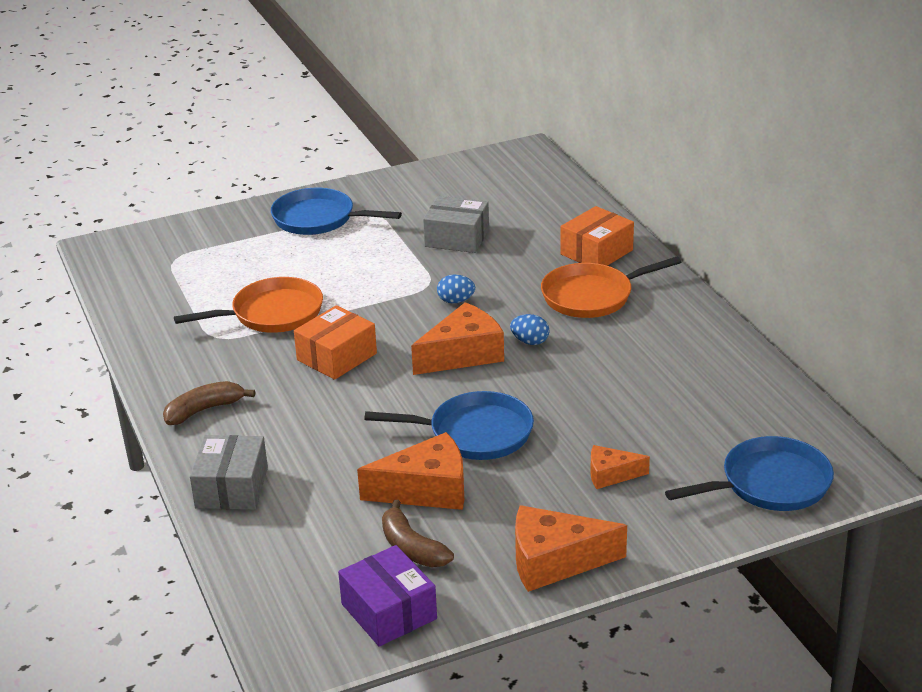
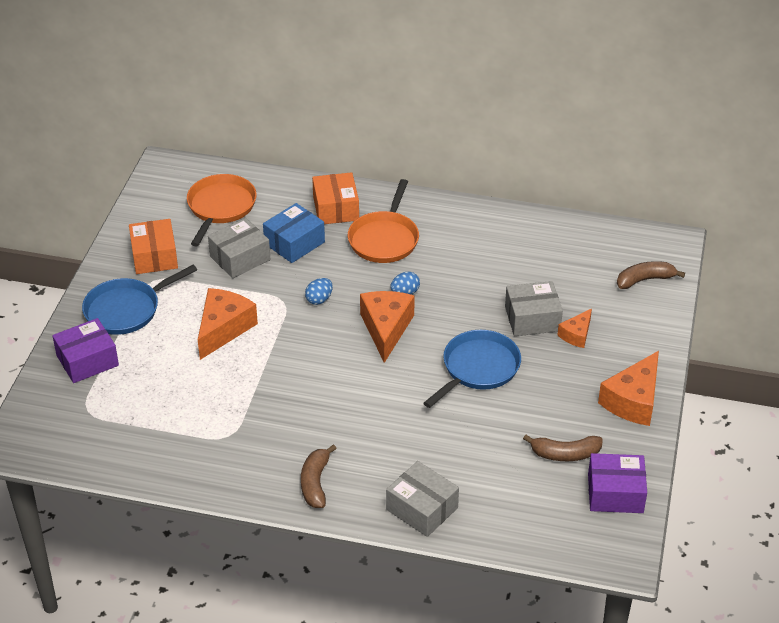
camera: 55 degrees left, 10 degrees up
(234, 231) = (87, 360): none -> purple box
(272, 314) = (230, 394): orange pan -> orange pan (220, 207)
(337, 357) = (322, 388): orange box -> orange box (154, 256)
(426, 490) = (514, 419): orange cheese -> orange cheese (223, 329)
(516, 254) = (294, 243): none -> blue box
(596, 434) = (532, 319): none -> grey box
(770, 484) = (644, 280): blue pan -> brown banana

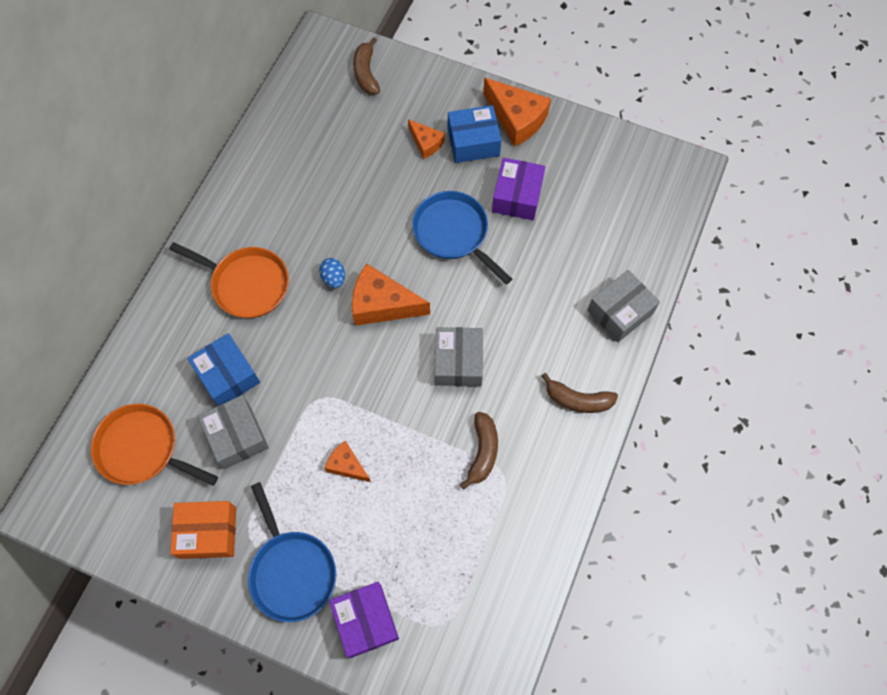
camera: 80 degrees left, 25 degrees up
(223, 329) = (347, 465): orange cheese -> orange cheese, size x0.57
(319, 299) = (324, 362): blue egg -> none
(336, 208) = (182, 325): orange box -> none
(532, 319) = (397, 174): grey box -> grey box (458, 362)
(565, 454) = (571, 185): brown banana -> brown banana (483, 452)
(591, 370) = (473, 142): none -> blue box
(615, 493) = (620, 158): purple box -> purple box (517, 196)

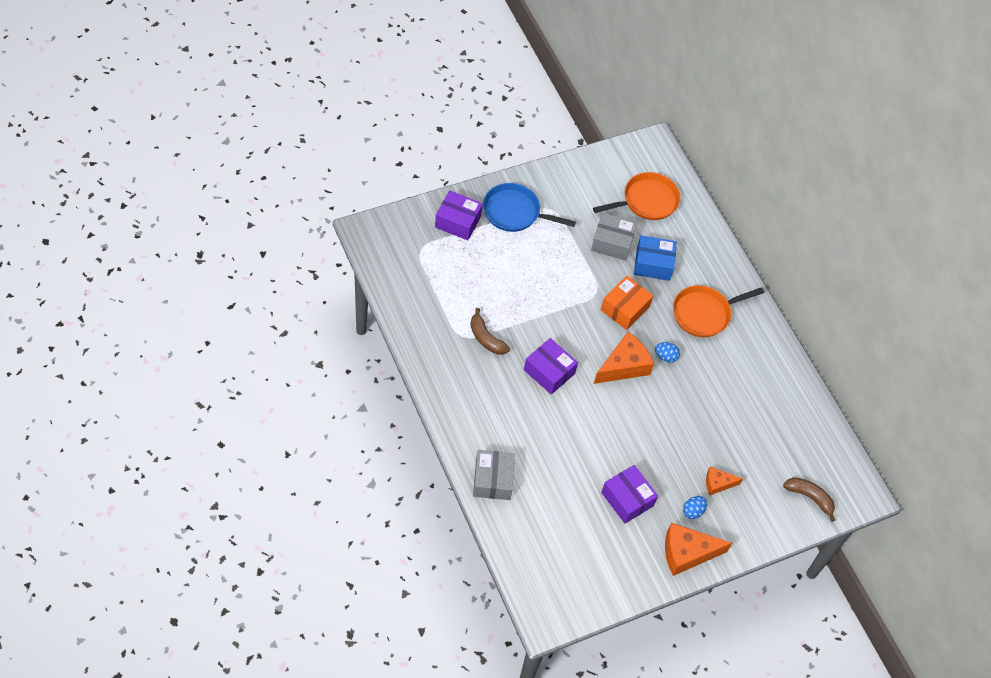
camera: 125 degrees right, 10 degrees down
(208, 532) = (571, 195): orange box -> orange box (624, 308)
(347, 465) = (544, 275): orange cheese -> none
(453, 233) = (635, 441): blue pan -> none
(458, 362) = (549, 372): grey box -> purple box
(473, 142) = (693, 511): blue box -> blue egg
(578, 400) = (465, 408): brown banana -> none

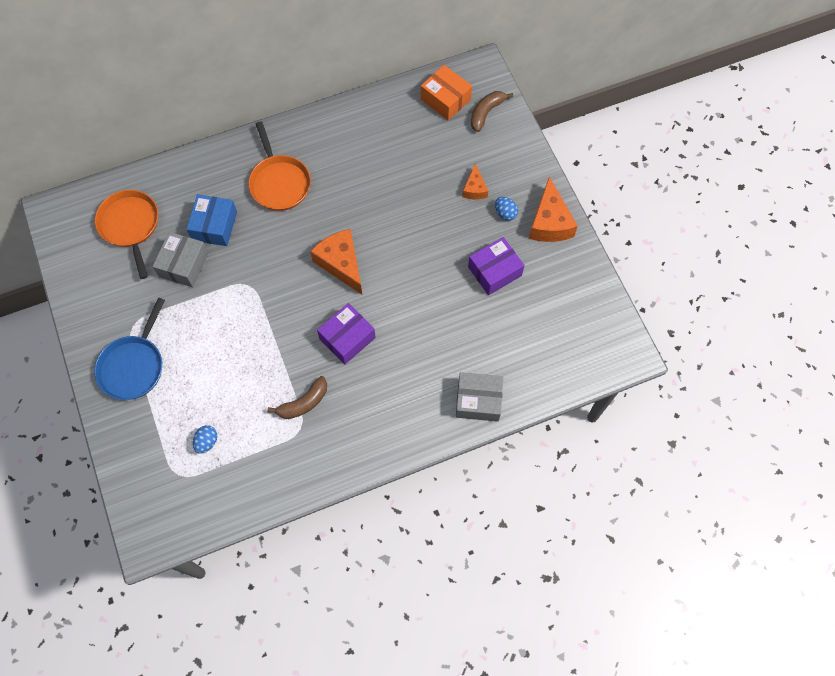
camera: 80 degrees left, 10 degrees up
(458, 221) = (141, 431): purple box -> none
(624, 308) = (270, 258): orange box -> orange box (445, 99)
(665, 357) = (330, 223): blue egg -> blue egg (207, 442)

